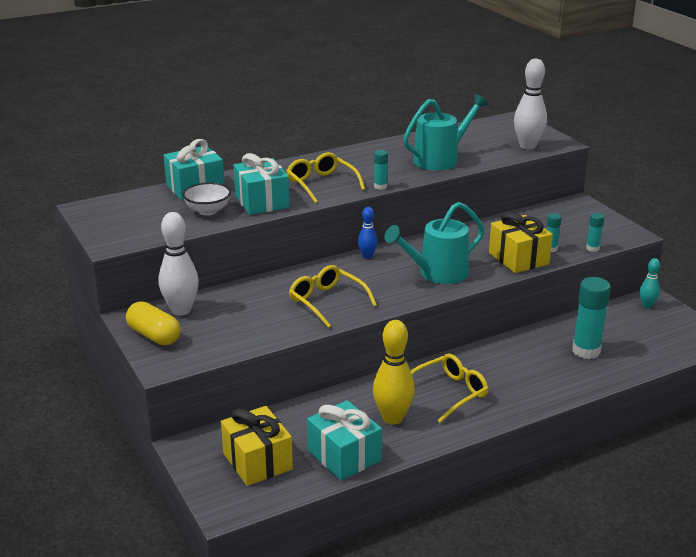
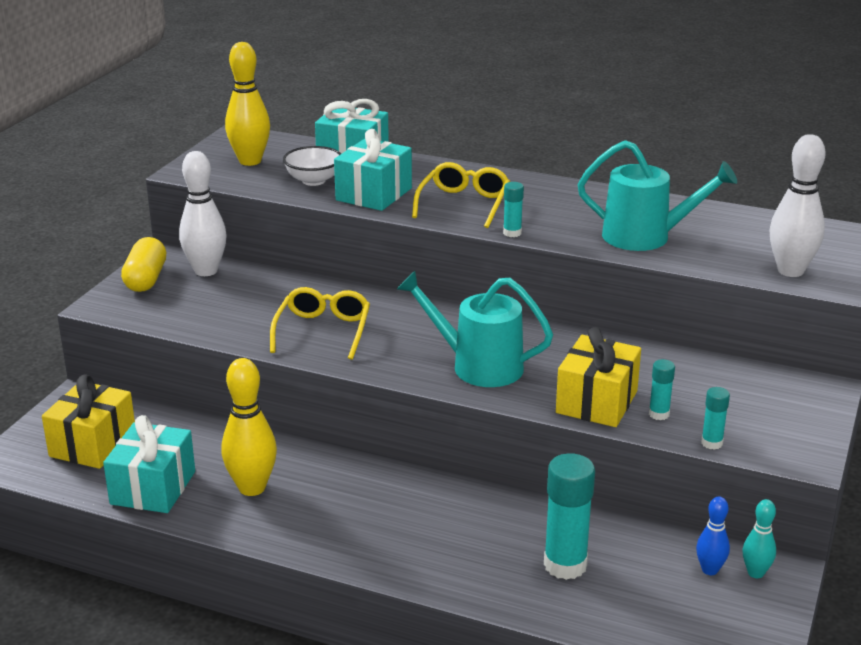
camera: 50 degrees right, 0 degrees up
(138, 218) = (250, 161): none -> yellow bowling pin
(367, 256) = (451, 312): blue bowling pin -> blue bowling pin (710, 570)
(449, 393) = (343, 503): yellow glasses -> none

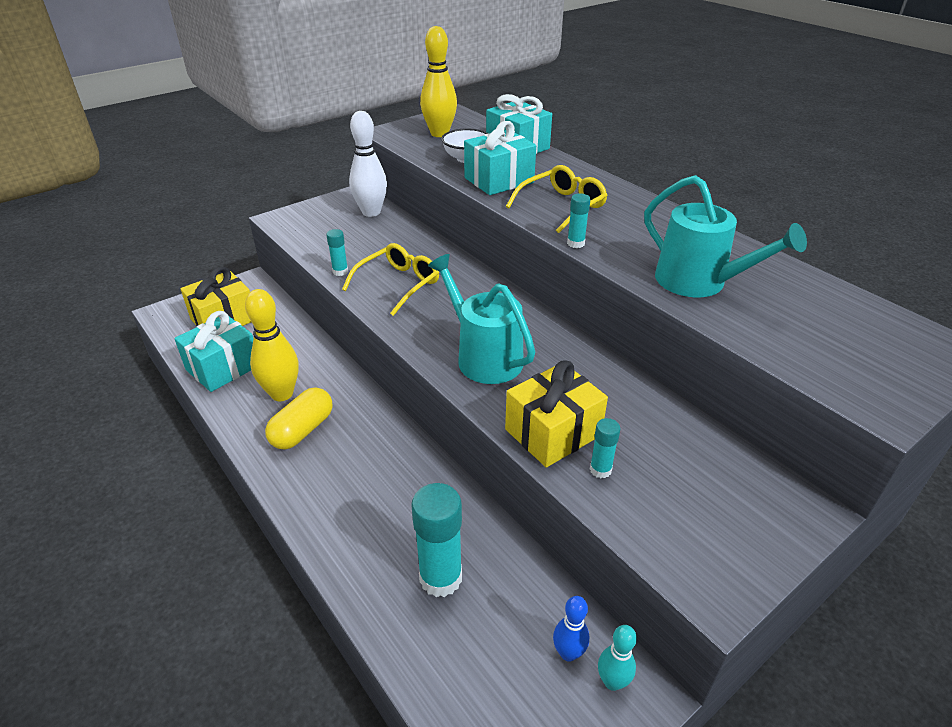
camera: 30 degrees right, 10 degrees up
(146, 279) = (327, 207): yellow capsule -> yellow capsule (302, 430)
(711, 443) = (625, 527): turquoise glue stick -> turquoise glue stick (340, 271)
(790, 271) = (828, 367): white bowling pin -> none

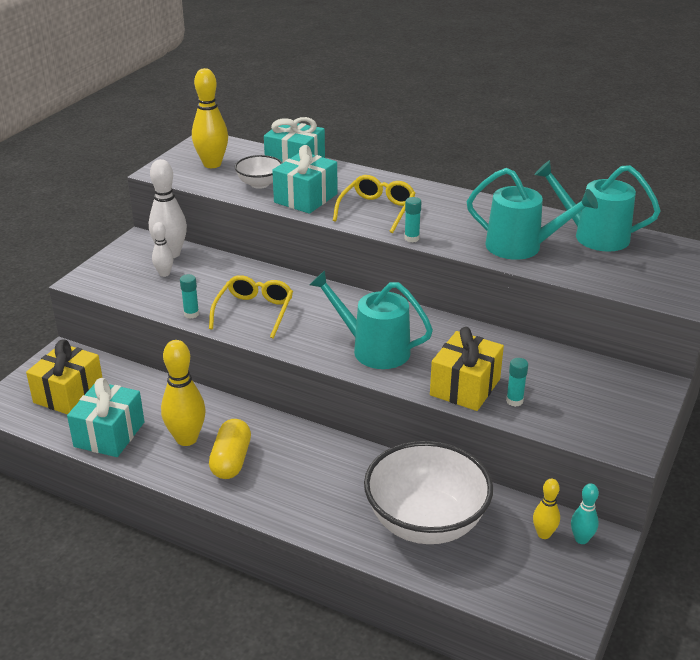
camera: 25 degrees left, 5 degrees down
(350, 228) = (164, 274): none -> white bowling pin
(440, 578) = (426, 522): turquoise glue stick -> white bowl
(568, 653) = (544, 534): blue bowling pin -> yellow bowling pin
(804, 291) = (593, 236): none -> turquoise watering can

